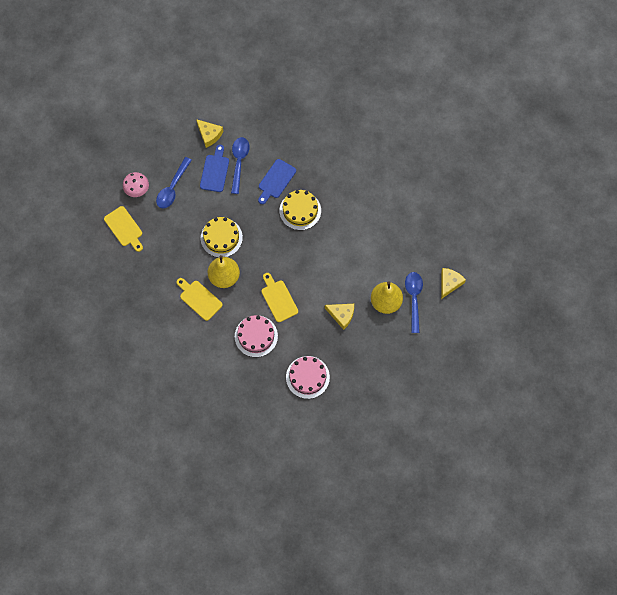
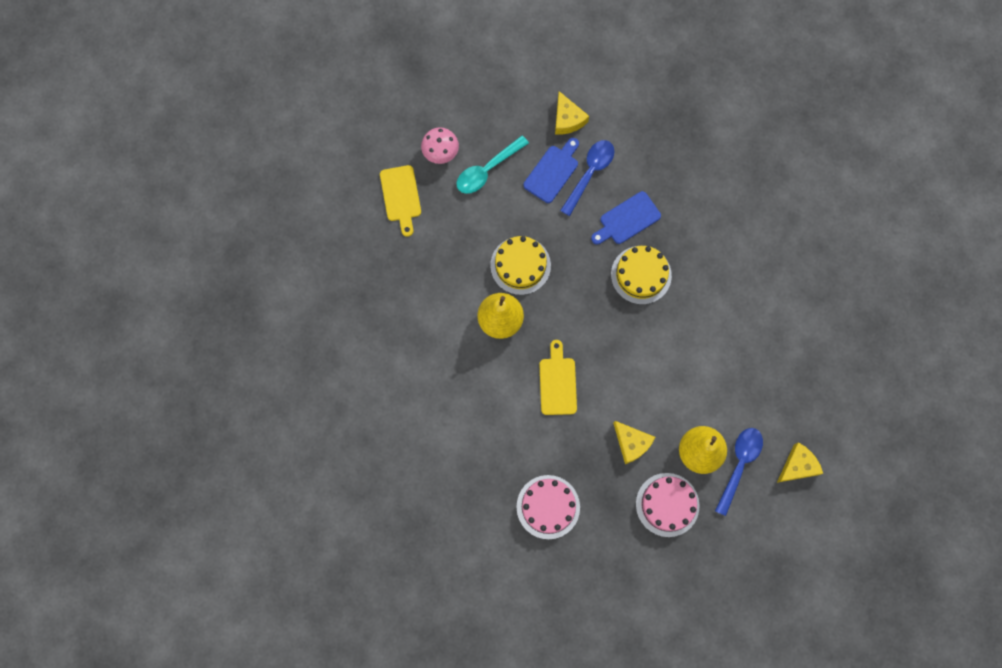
camera: 25 degrees right, 5 degrees up
(172, 188) = (487, 170): blue spoon -> turquoise spoon
(199, 299) = (454, 335): yellow cutting board -> none
(256, 336) = (505, 419): pink cake -> pink cake (667, 504)

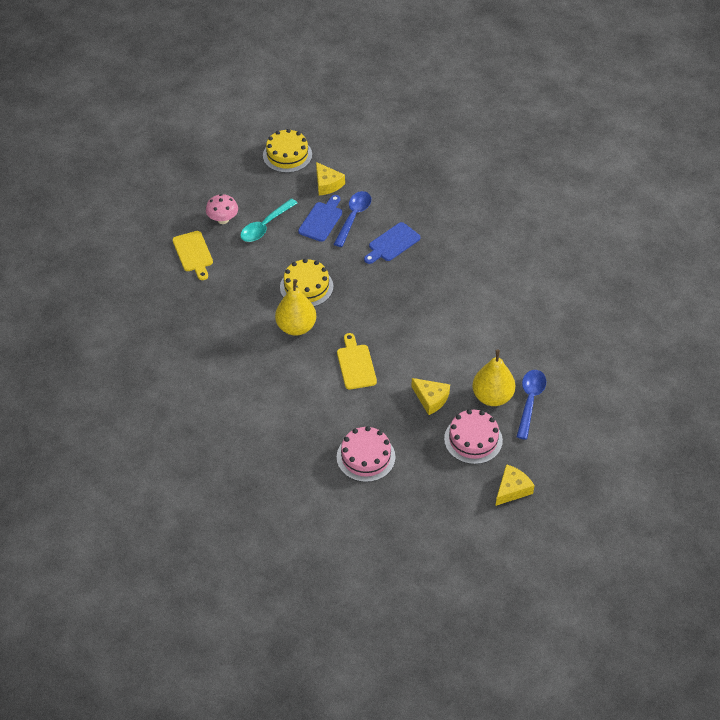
camera: 10 degrees left, 25 degrees down
(641, 275) = (412, 279): yellow cake -> yellow cake (287, 155)
(797, 466) = (581, 394): yellow cheese -> yellow cheese (512, 489)

